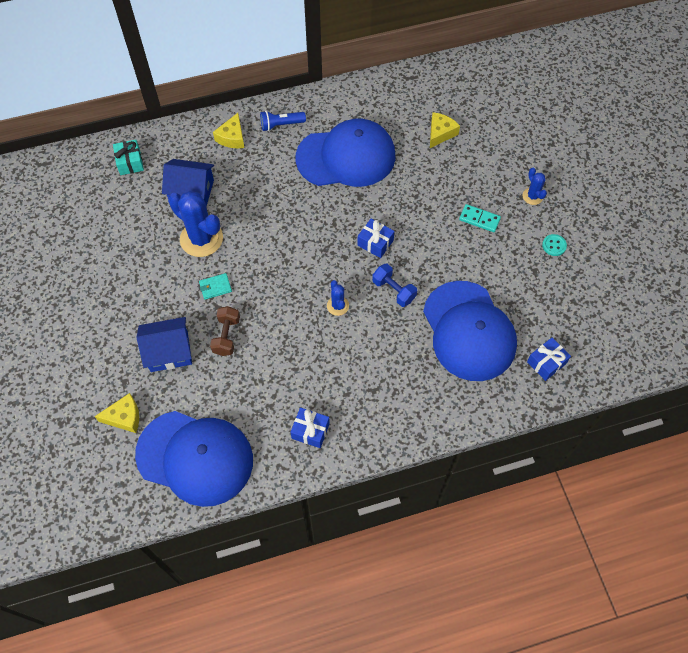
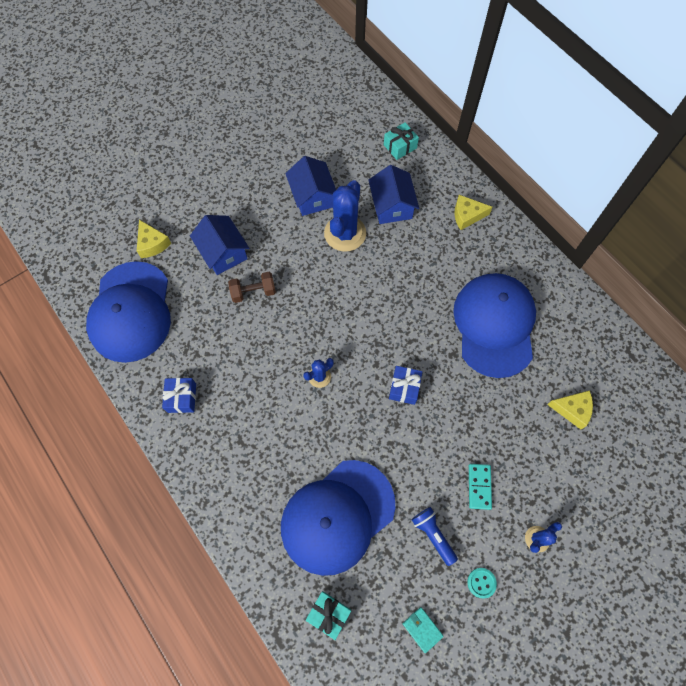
camera: 70 degrees right, 5 degrees up
(146, 253) = (312, 196): none -> blue house
(215, 287) = (299, 264): turquoise wallet -> turquoise wallet (422, 629)
(281, 125) = (503, 252): blue flashlight -> blue flashlight (433, 535)
(346, 157) = (494, 325): blue cap -> blue cap turned 150 degrees counterclockwise
(394, 290) = (356, 424): blue dumbbell -> none
(546, 363) = (328, 614): blue gift -> turquoise gift

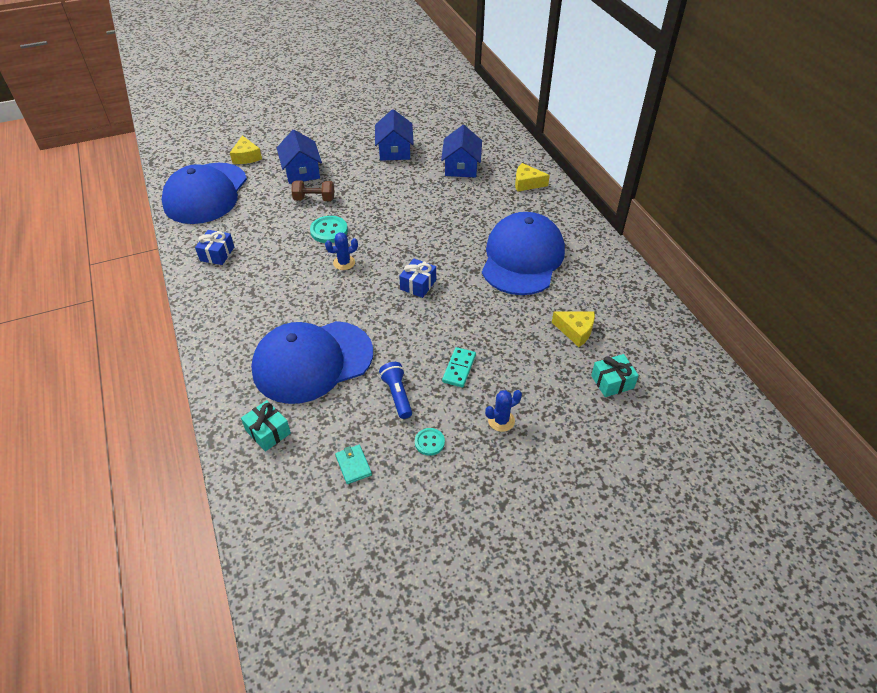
camera: 15 degrees right, 20 degrees down
(287, 335) = (329, 231): none -> turquoise button
(345, 233) = (412, 177): blue cactus -> none
(400, 146) = (485, 133): turquoise gift -> turquoise gift (612, 382)

